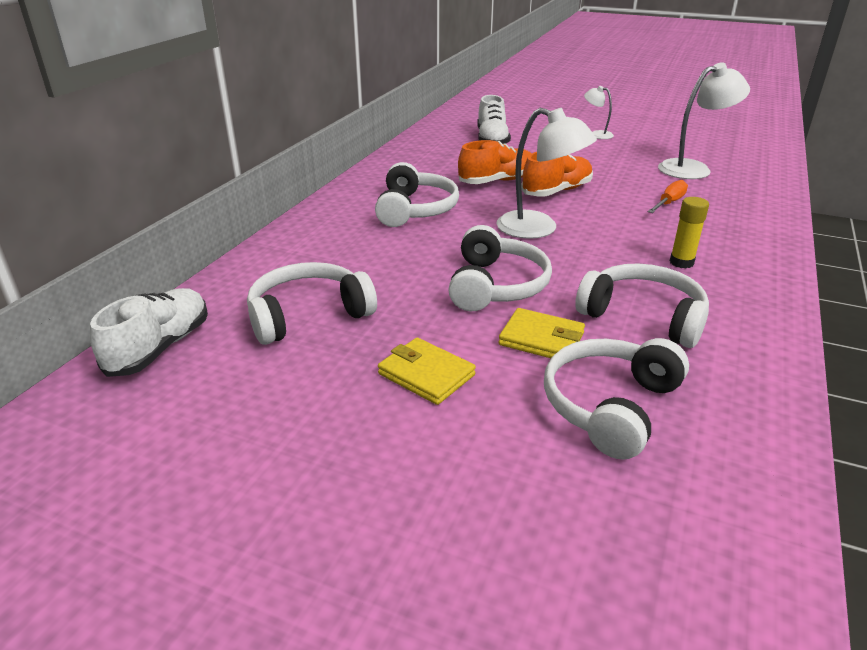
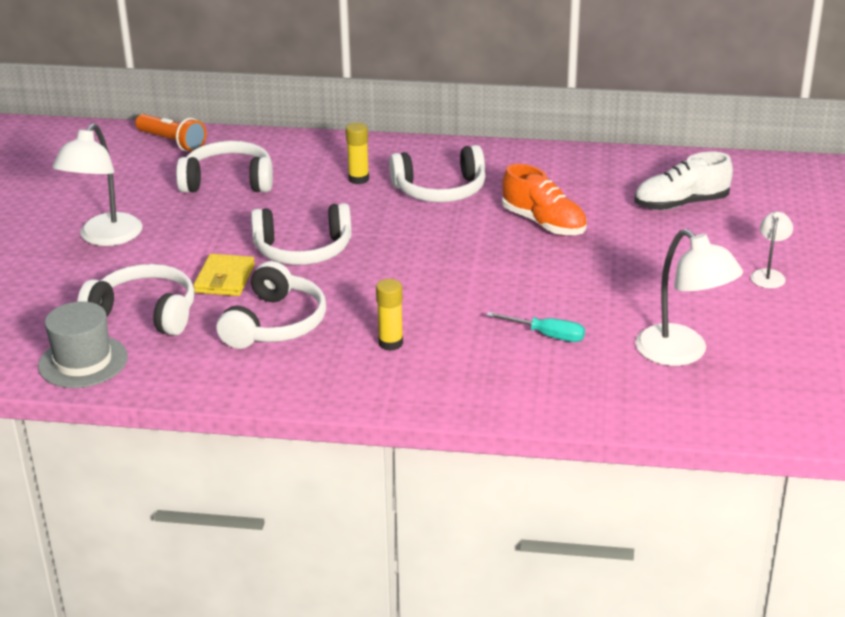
camera: 75 degrees right, 0 degrees up
(160, 347) = (172, 142): white shoe -> orange flashlight
(308, 315) = (228, 181): white headphones -> white headphones turned 45 degrees counterclockwise
(365, 241) = (358, 179): none -> yellow glue stick
(426, 374) = (165, 239): yellow wallet -> none
(538, 229) = (430, 259): white lamp -> white lamp (105, 237)
(557, 191) = (537, 261): orange shoe -> none
(669, 203) = (547, 335): orange screwdriver -> turquoise screwdriver
(731, 472) = (83, 361): none -> grey hat

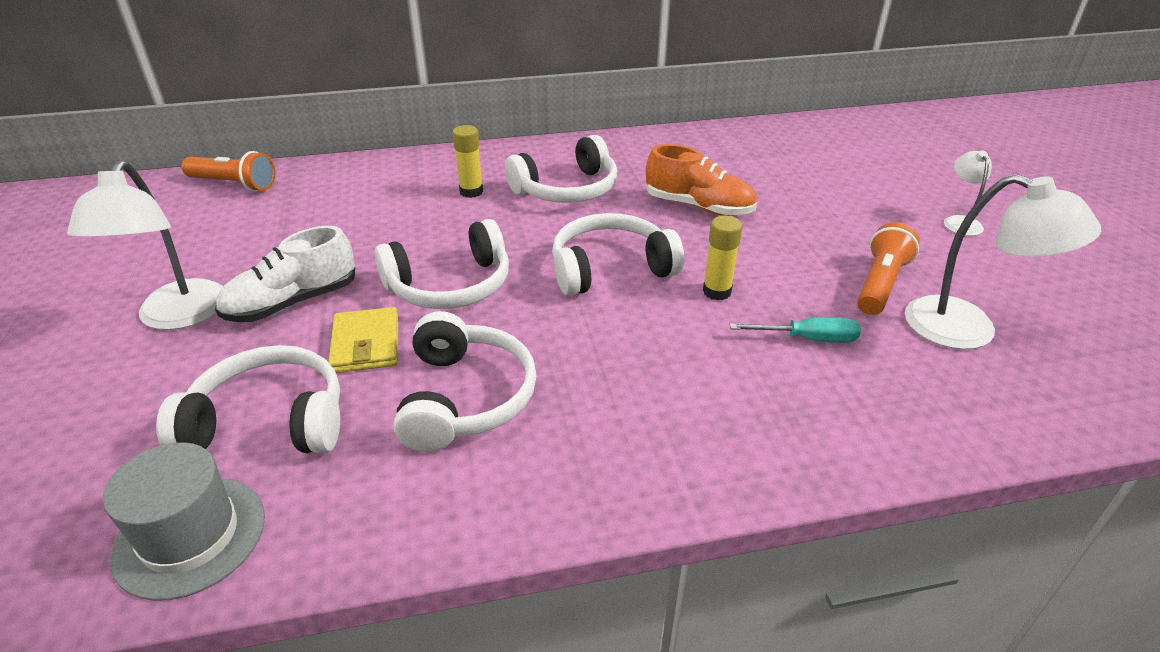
camera: 20 degrees left, 5 degrees up
(228, 181) = (320, 218): white headphones -> white headphones (610, 269)
(390, 343) = (633, 393): yellow glue stick -> yellow glue stick (717, 291)
(643, 309) = (880, 284): none -> orange flashlight
(681, 204) = (812, 166): white shoe -> white shoe (292, 303)

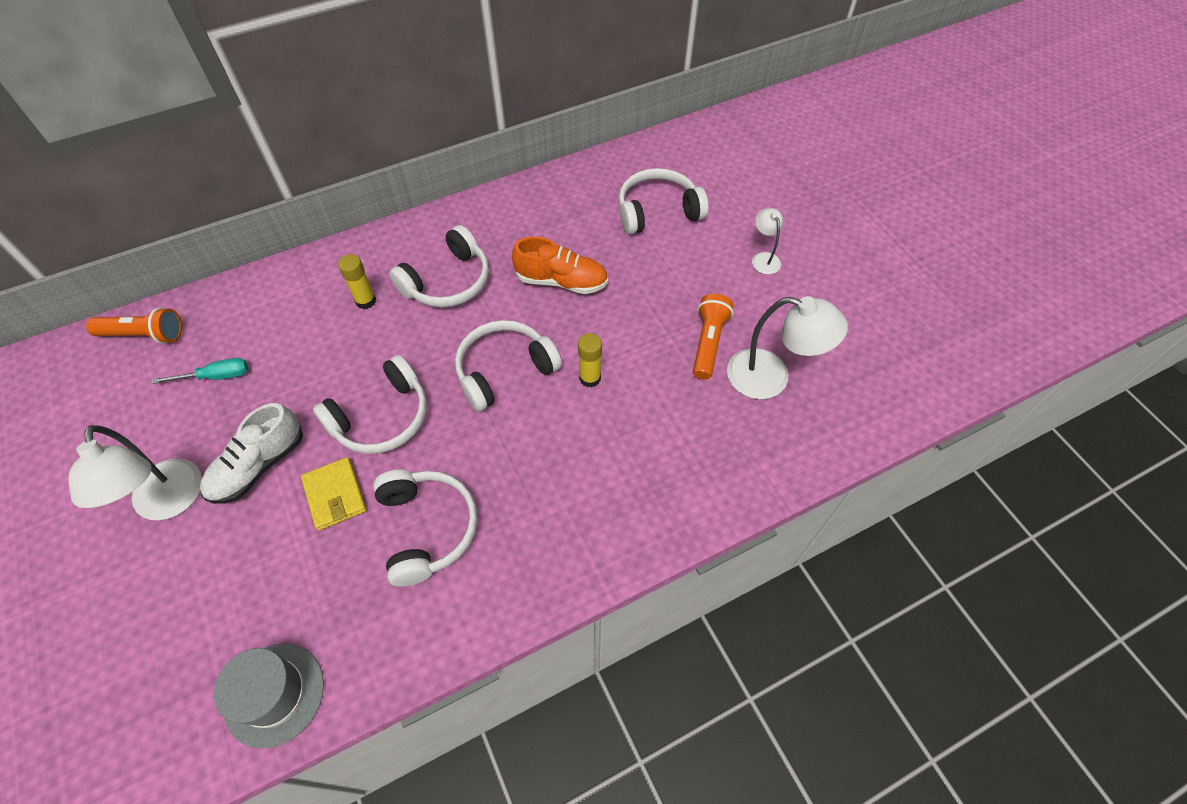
camera: 15 degrees left, 20 degrees up
(269, 422) = (289, 587): white headphones -> white headphones (657, 211)
(808, 339) = (661, 412): turquoise screwdriver -> turquoise screwdriver (216, 376)

